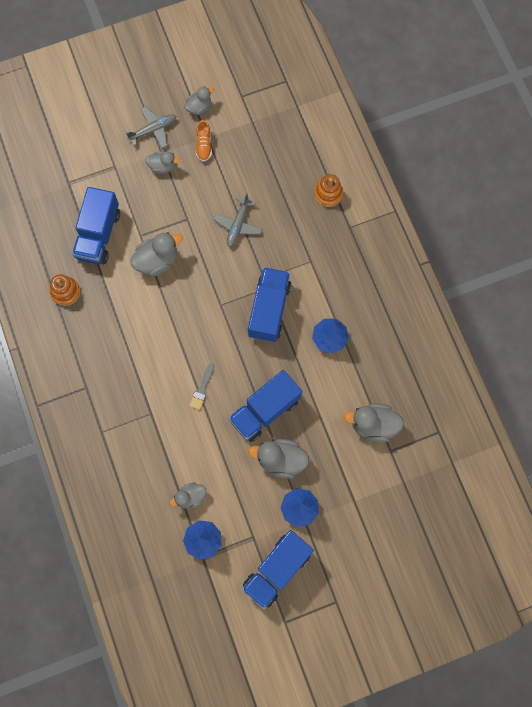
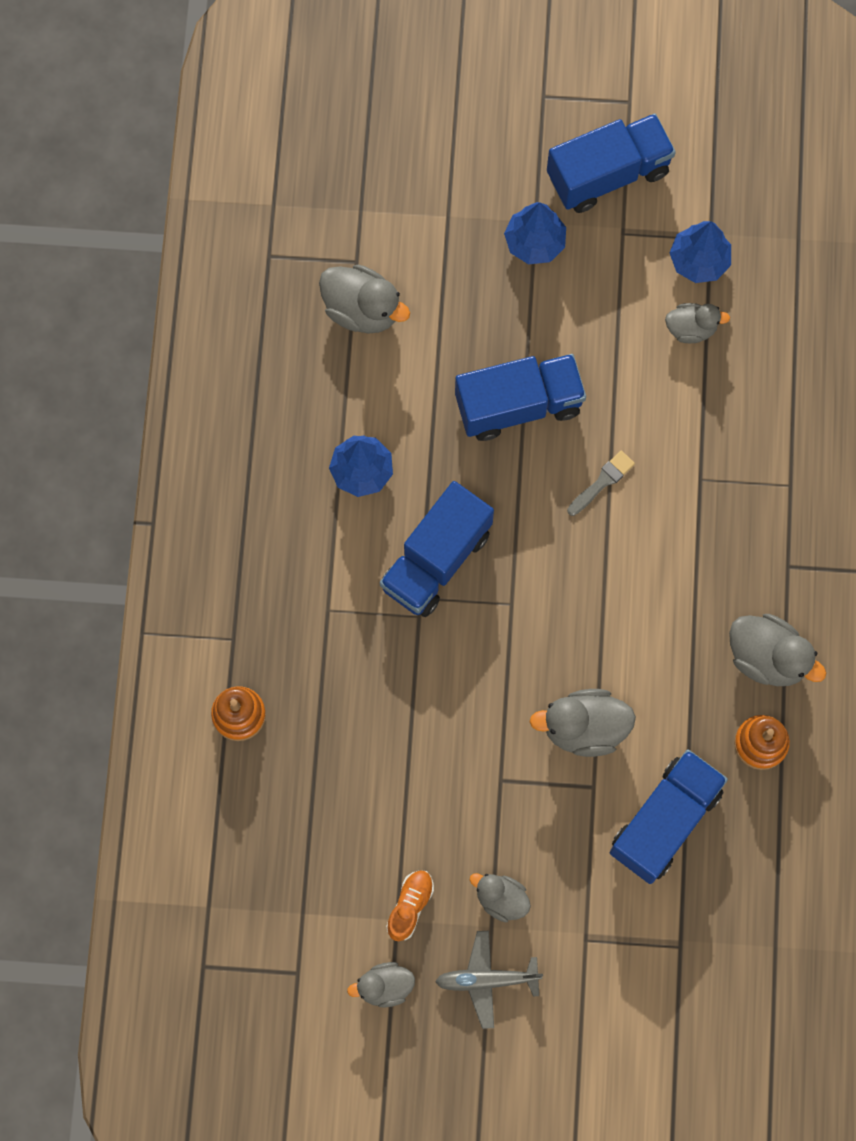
camera: 155 degrees left, 0 degrees up
(238, 225) = (419, 730): grey plane -> none
(281, 460) = (529, 321): grey duck -> grey duck (767, 657)

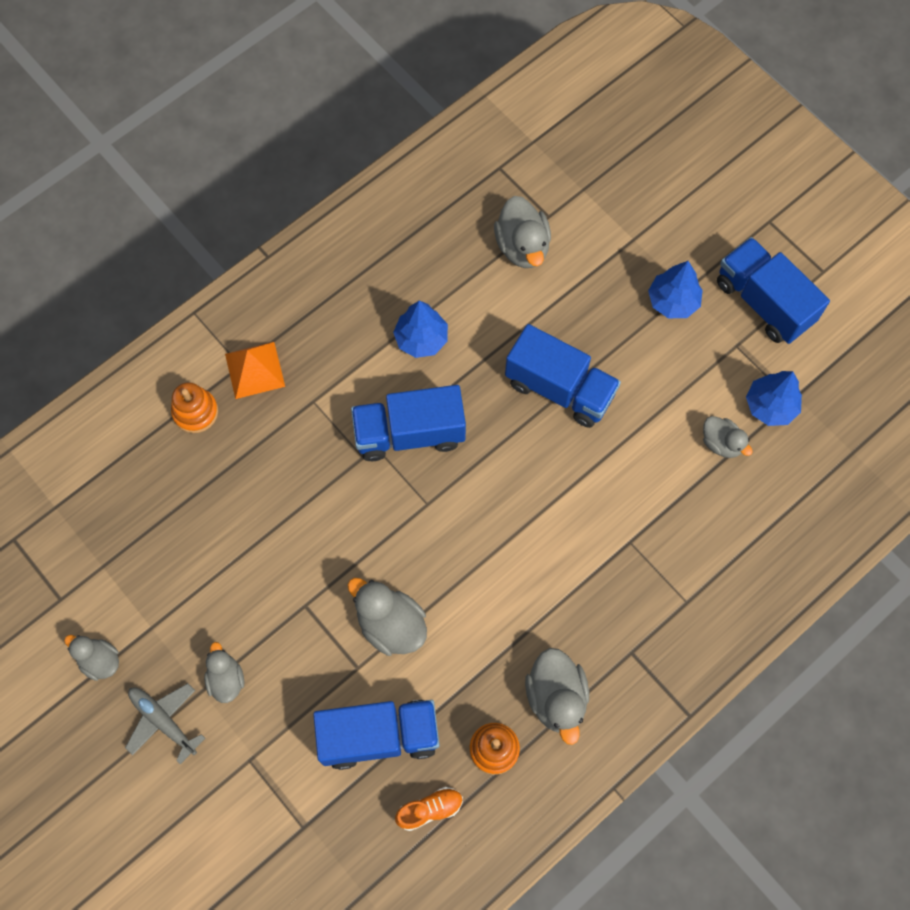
camera: 45 degrees right, 5 degrees down
(249, 631) = (255, 370): none -> orange pyramid
(410, 906) = (168, 627): orange shoe -> orange shoe (430, 809)
(602, 482) = (564, 484): grey brush -> none
(608, 174) = (763, 302): blue truck -> blue truck turned 150 degrees counterclockwise

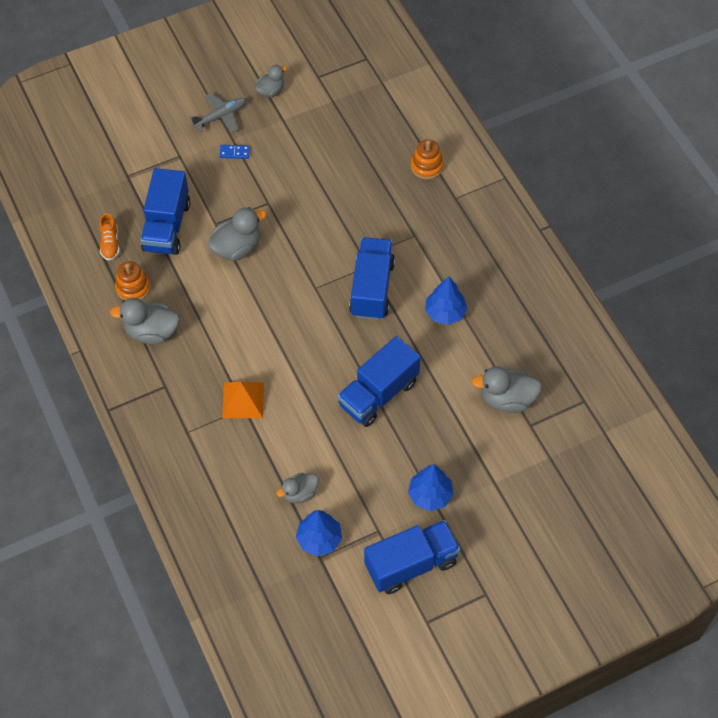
camera: 105 degrees right, 10 degrees down
(226, 679) = (234, 152): grey duck -> blue domino
(255, 370) = (449, 205): orange pyramid -> orange pyramid (243, 400)

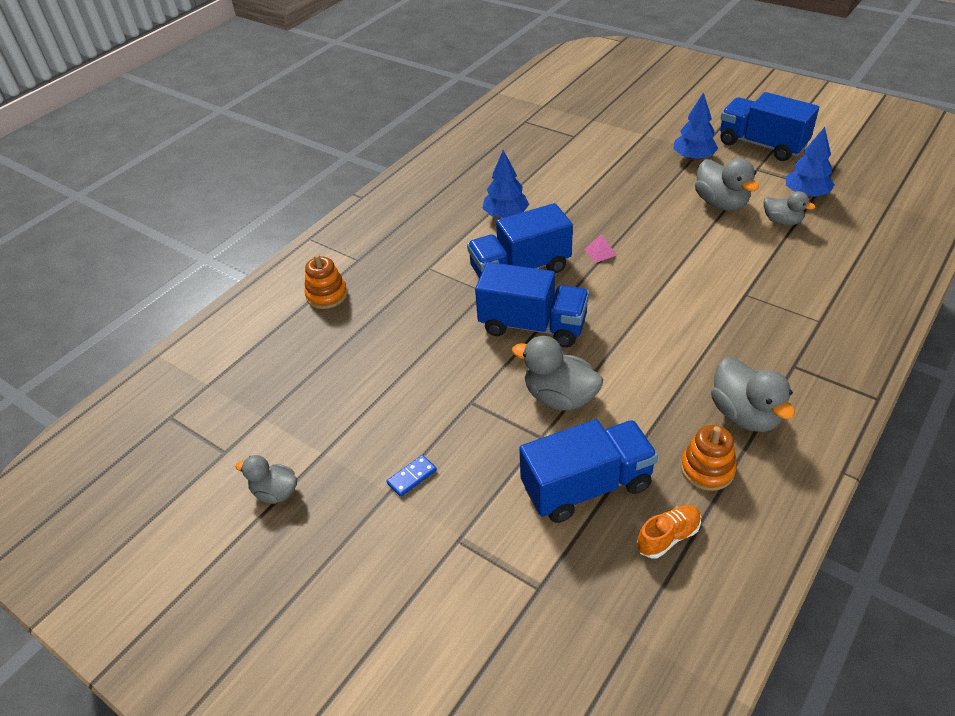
camera: 115 degrees left, 15 degrees down
(220, 117) = (355, 528): grey plane -> none
(234, 152) = (412, 477): blue domino -> blue domino turned 75 degrees clockwise
(243, 400) = (738, 299): orange pyramid -> none
(354, 348) = (600, 252): none -> pink pyramid
(378, 394) = (632, 219): blue truck -> blue truck (533, 326)
(507, 399) = (562, 154): grey duck -> grey duck (721, 203)

